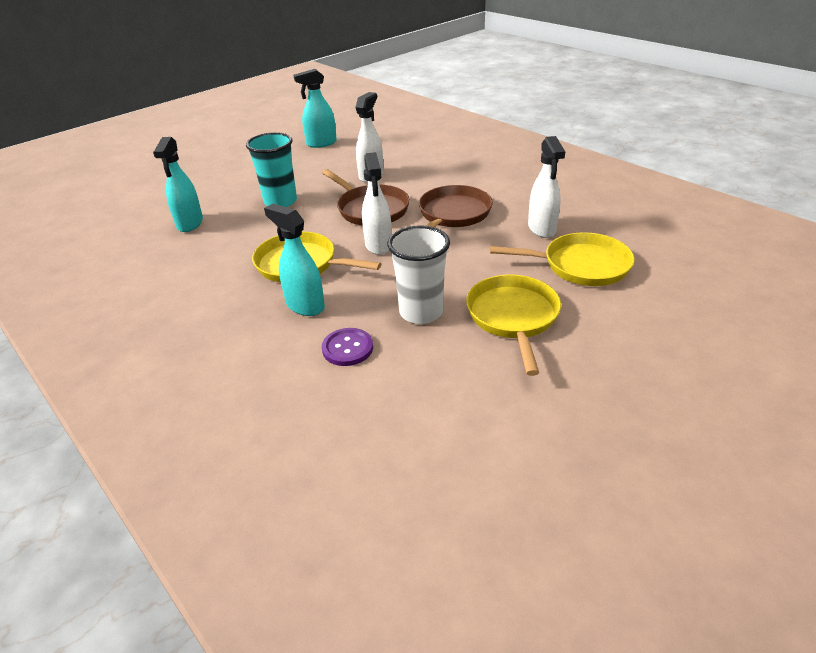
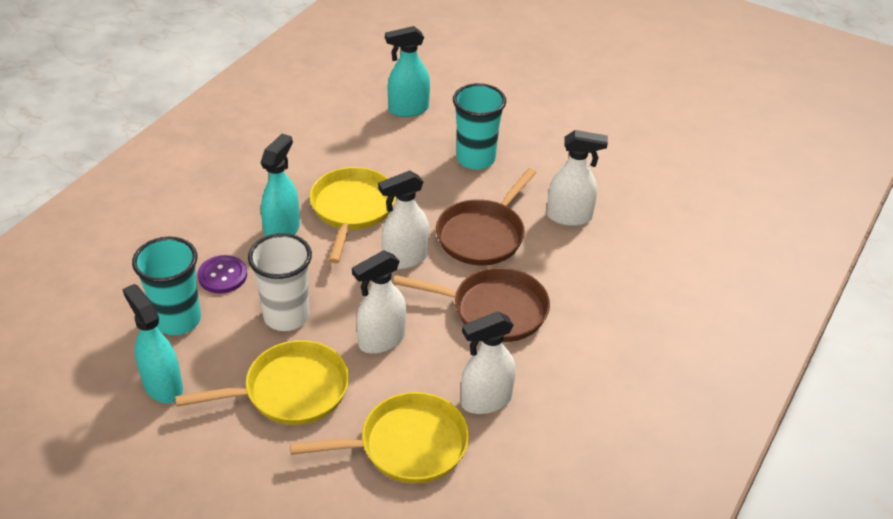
camera: 70 degrees right, 5 degrees up
(321, 143) = (642, 151): turquoise spray bottle -> turquoise spray bottle (163, 386)
(398, 384) = (178, 320): none -> turquoise cup
(468, 266) = (381, 340): none -> white spray bottle
(581, 265) = (407, 445): yellow pan -> yellow pan turned 90 degrees counterclockwise

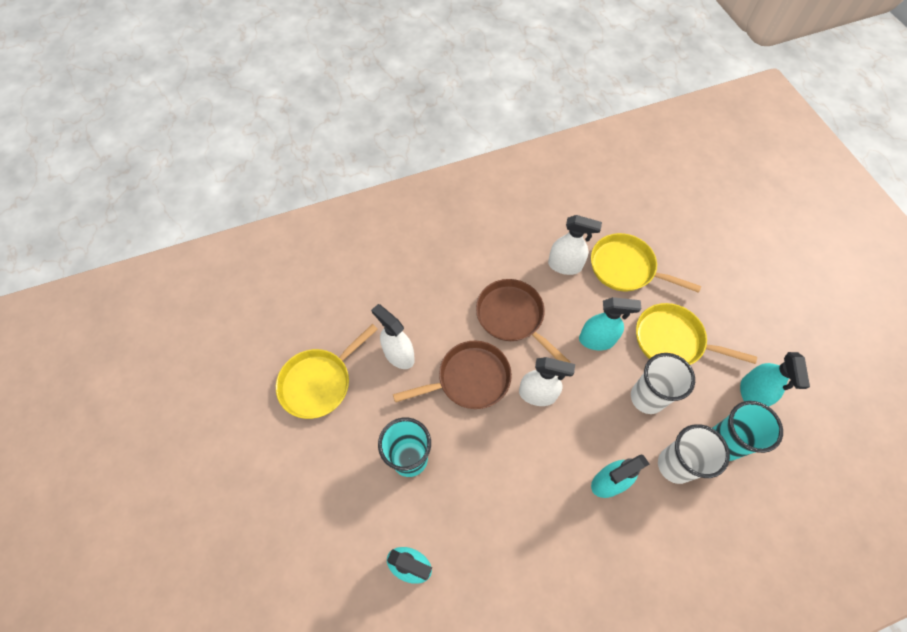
camera: 140 degrees left, 20 degrees up
(222, 276) = (675, 465): purple button -> white cup
(352, 209) = (543, 469): yellow pan -> yellow pan (319, 382)
(381, 340) = (597, 340): white spray bottle -> turquoise spray bottle

